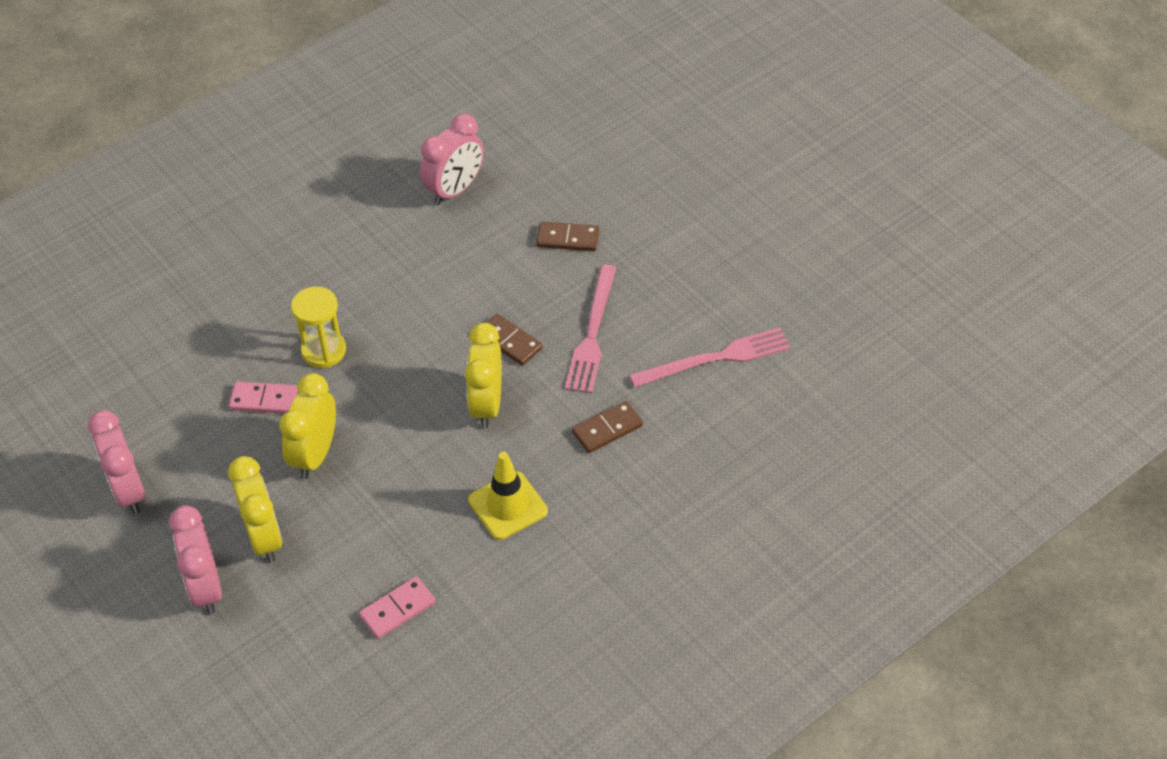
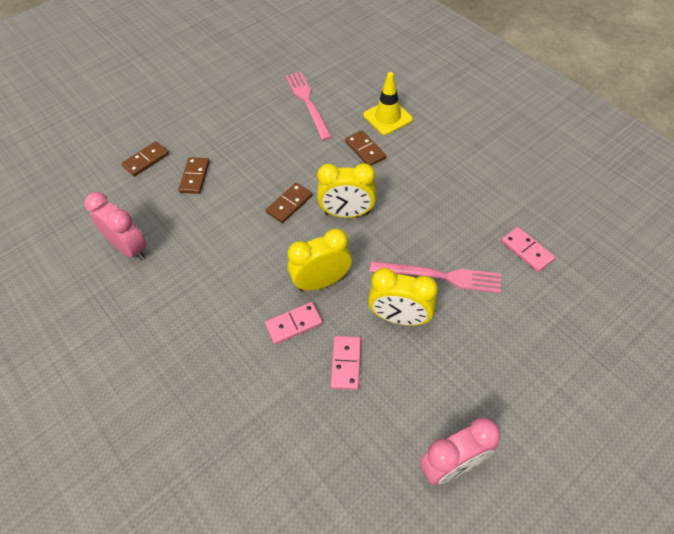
camera: 90 degrees left, 5 degrees up
(206, 587) = (537, 381): pink clock -> none
(264, 537) = (482, 344): yellow clock -> yellow clock (321, 282)
(324, 351) = (294, 324): yellow hourglass -> pink domino
(508, 506) = (432, 196): yellow traffic cone -> yellow traffic cone (387, 117)
(592, 333) = (284, 160): pink fork -> pink fork (440, 276)
(602, 185) = (146, 160): none -> brown domino

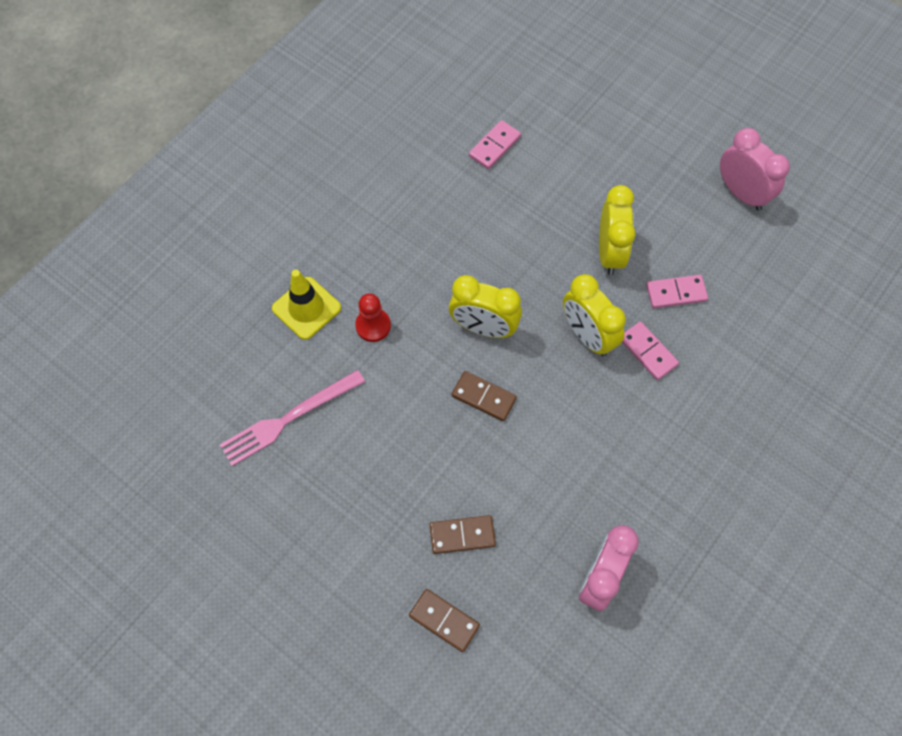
camera: 105 degrees left, 10 degrees up
(347, 213) = (483, 328): yellow clock -> yellow clock turned 120 degrees clockwise
(365, 150) = (373, 326): brown domino -> red pawn
(440, 276) = (548, 221): pink fork -> none

